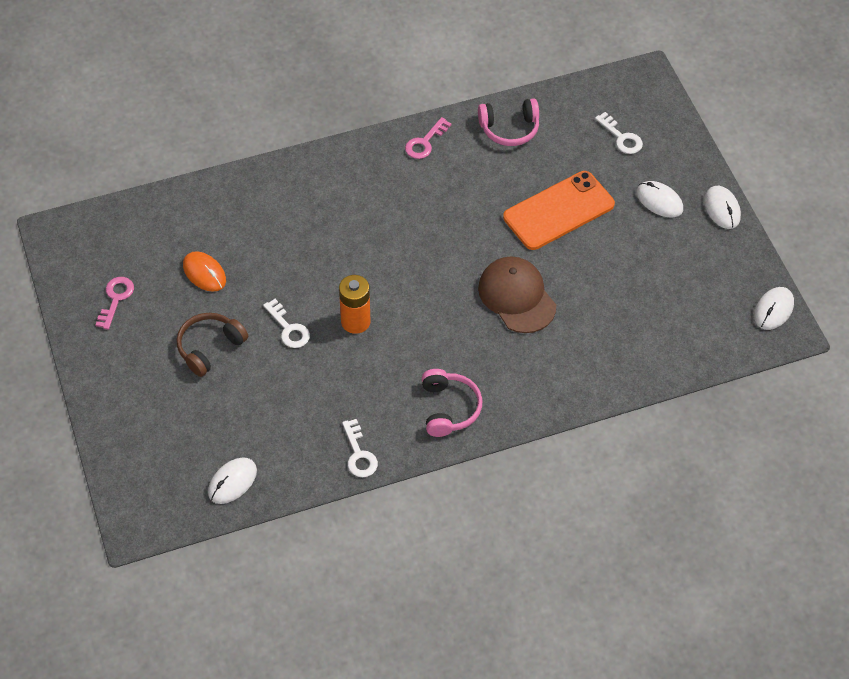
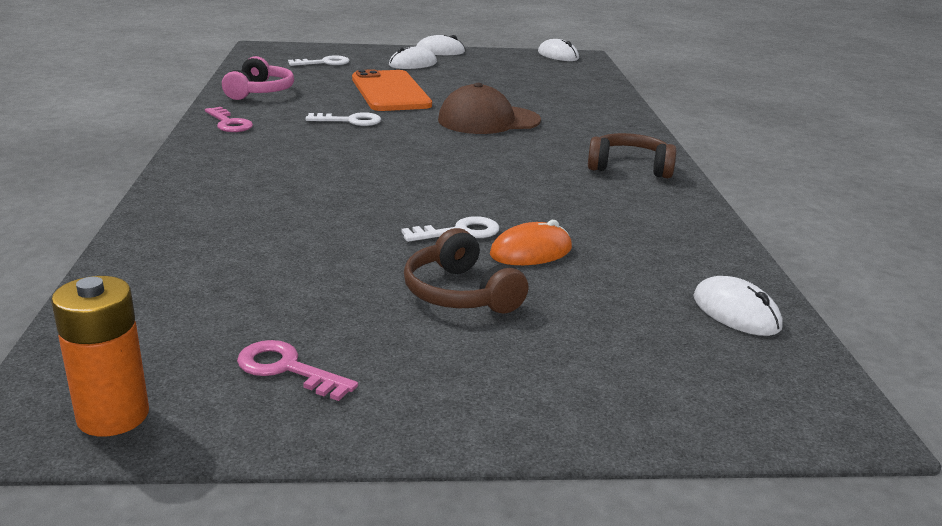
camera: 75 degrees left, 30 degrees down
(204, 273) = (303, 277): orange mouse -> orange mouse (531, 251)
(355, 321) = (473, 192): orange battery -> orange battery (113, 416)
(359, 454) = (691, 220): white key -> white key (350, 121)
(448, 408) = (629, 168): pink headphones -> brown headphones

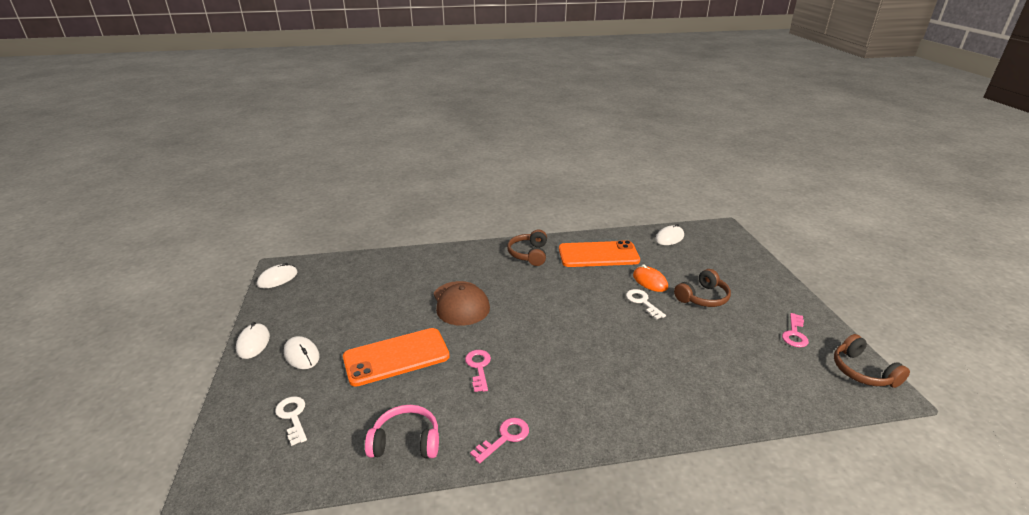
camera: 95 degrees left, 5 degrees up
(113, 416) = (862, 371): orange battery -> brown headphones
(350, 121) = (479, 367): white key -> pink key
(635, 220) = (598, 255): none -> orange phone

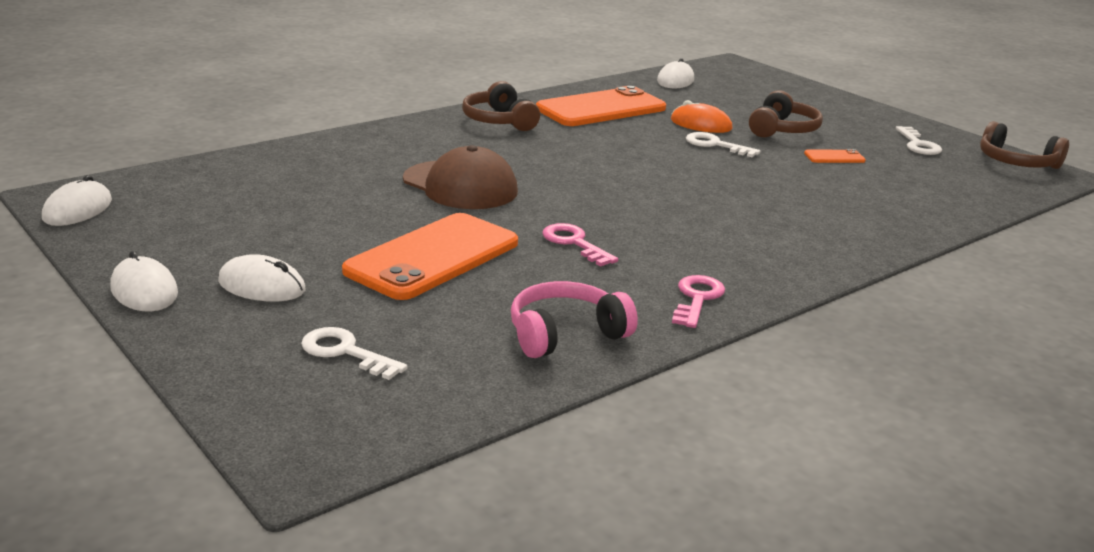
camera: 30 degrees left, 5 degrees down
(716, 332) = (834, 157): none -> orange phone
(794, 334) = (918, 144): pink key -> white key

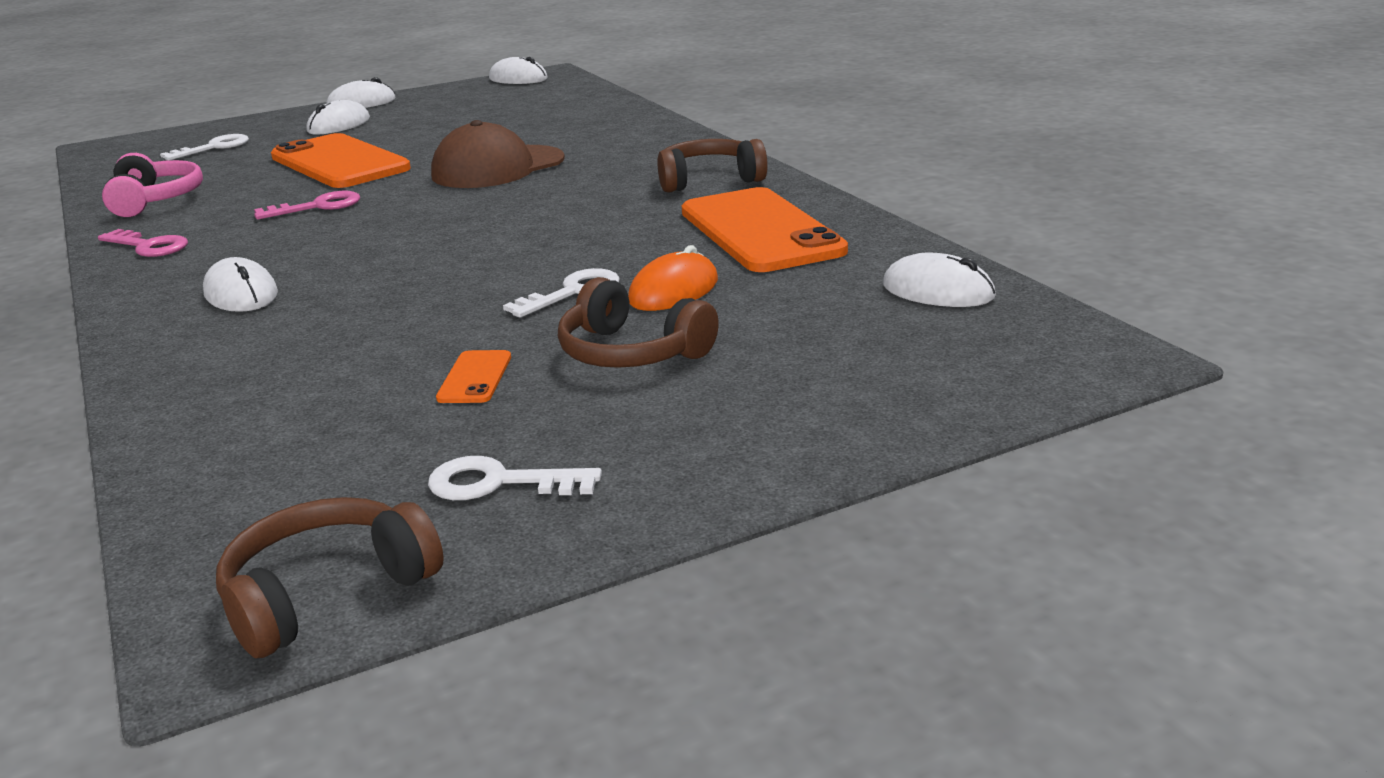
camera: 105 degrees right, 0 degrees up
(772, 235) = (241, 294): none -> white mouse

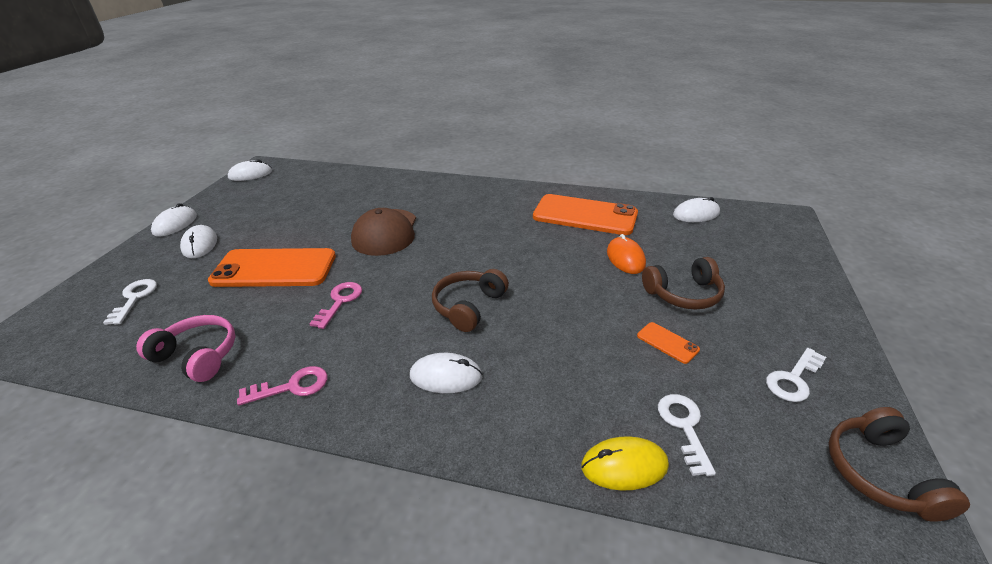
camera: 50 degrees left, 10 degrees up
(174, 424) = (624, 466): none -> yellow mouse
(572, 292) = (594, 280): white key -> white key (684, 427)
(709, 180) = (504, 199): brown headphones -> brown headphones (469, 306)

